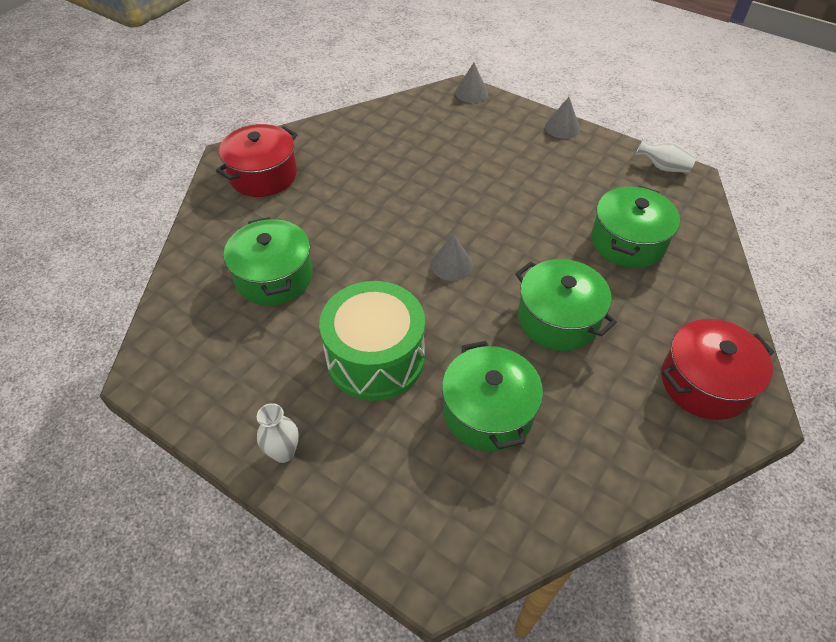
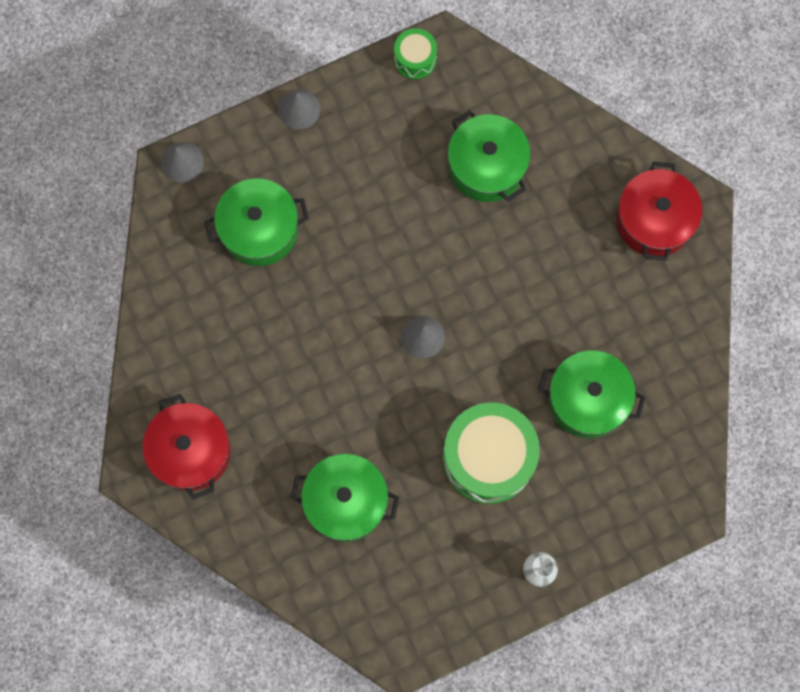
camera: 60 degrees left, 25 degrees up
(558, 319) = (534, 287): green pot -> green pot (259, 229)
(663, 167) = (415, 59): white vase -> green drum

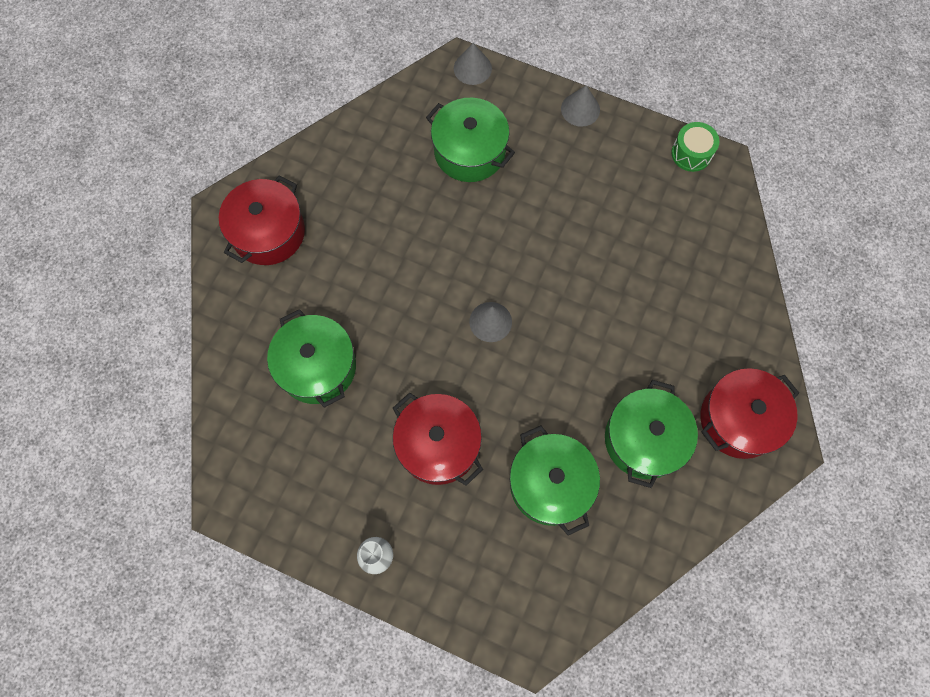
camera: 50 degrees right, 5 degrees down
(486, 166) = (661, 264): green pot -> green pot (644, 439)
(488, 458) = (438, 445): green drum -> red pot

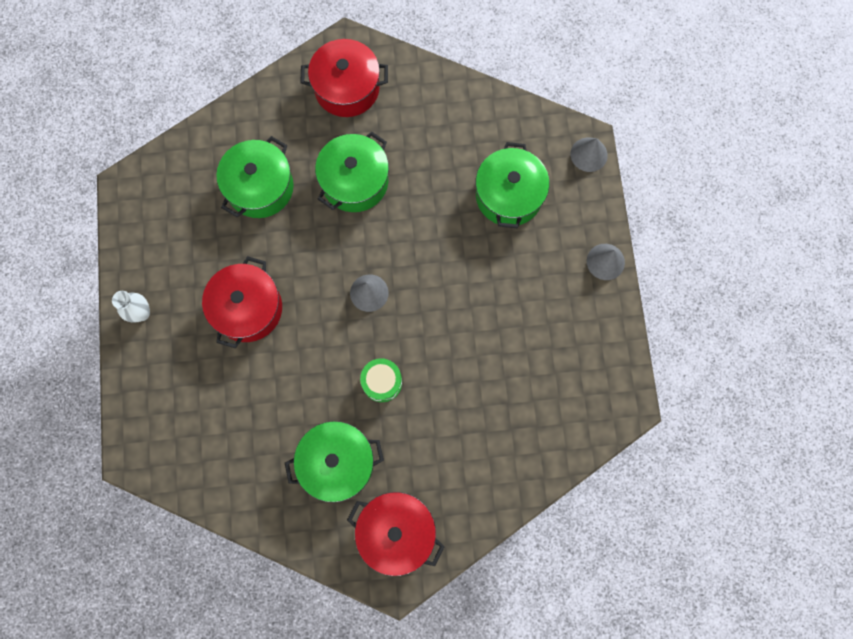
camera: 60 degrees right, 5 degrees up
(550, 484) = (262, 408): green pot -> green pot (355, 181)
(691, 153) = (621, 375): green drum -> green drum (382, 382)

